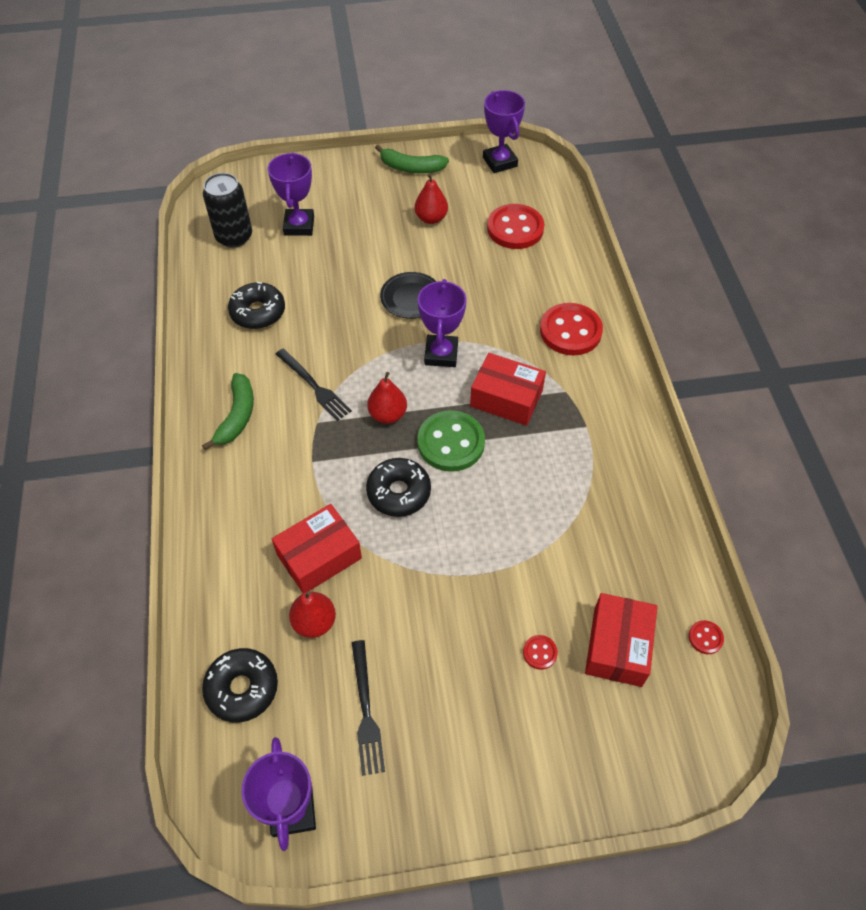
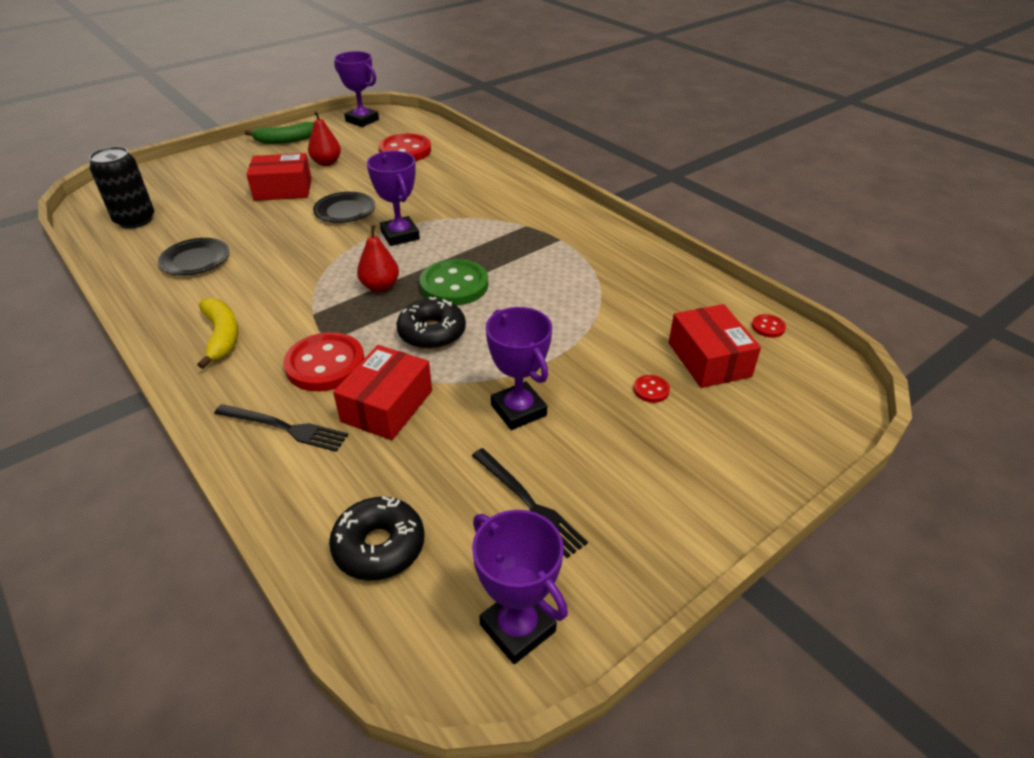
camera: 30 degrees left, 15 degrees down
(237, 416) = (221, 336): green banana -> yellow banana
(258, 312) = (195, 260): black donut -> black plate
(299, 226) = (201, 197): purple trophy -> purple trophy (518, 410)
(314, 386) = (291, 291): black fork -> black fork (284, 428)
(314, 622) = (420, 457): red pear -> none
(506, 398) = (480, 244): red box -> red box (283, 189)
(570, 331) = (499, 192): red button -> red button (325, 364)

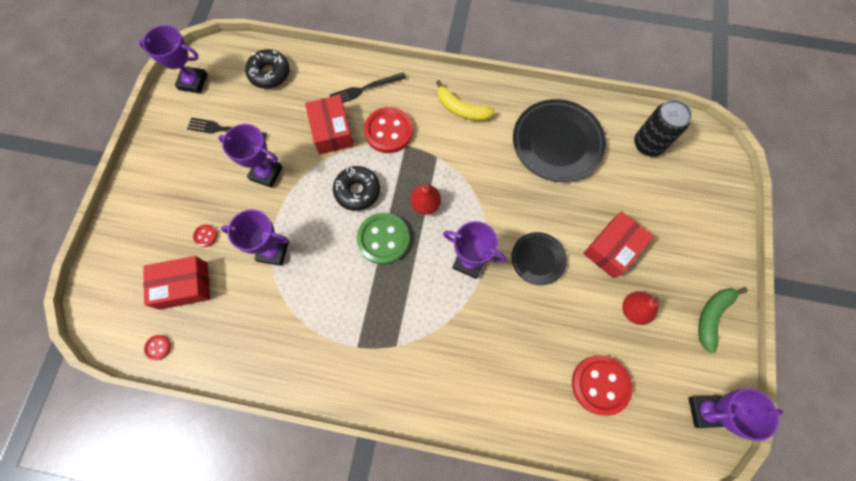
camera: 140 degrees right, 30 degrees up
(195, 260) = (557, 143): black plate -> black plate, size x1.82
(579, 335) = (273, 251): none -> purple trophy
(709, 359) = (184, 286): red box -> red box turned 45 degrees counterclockwise

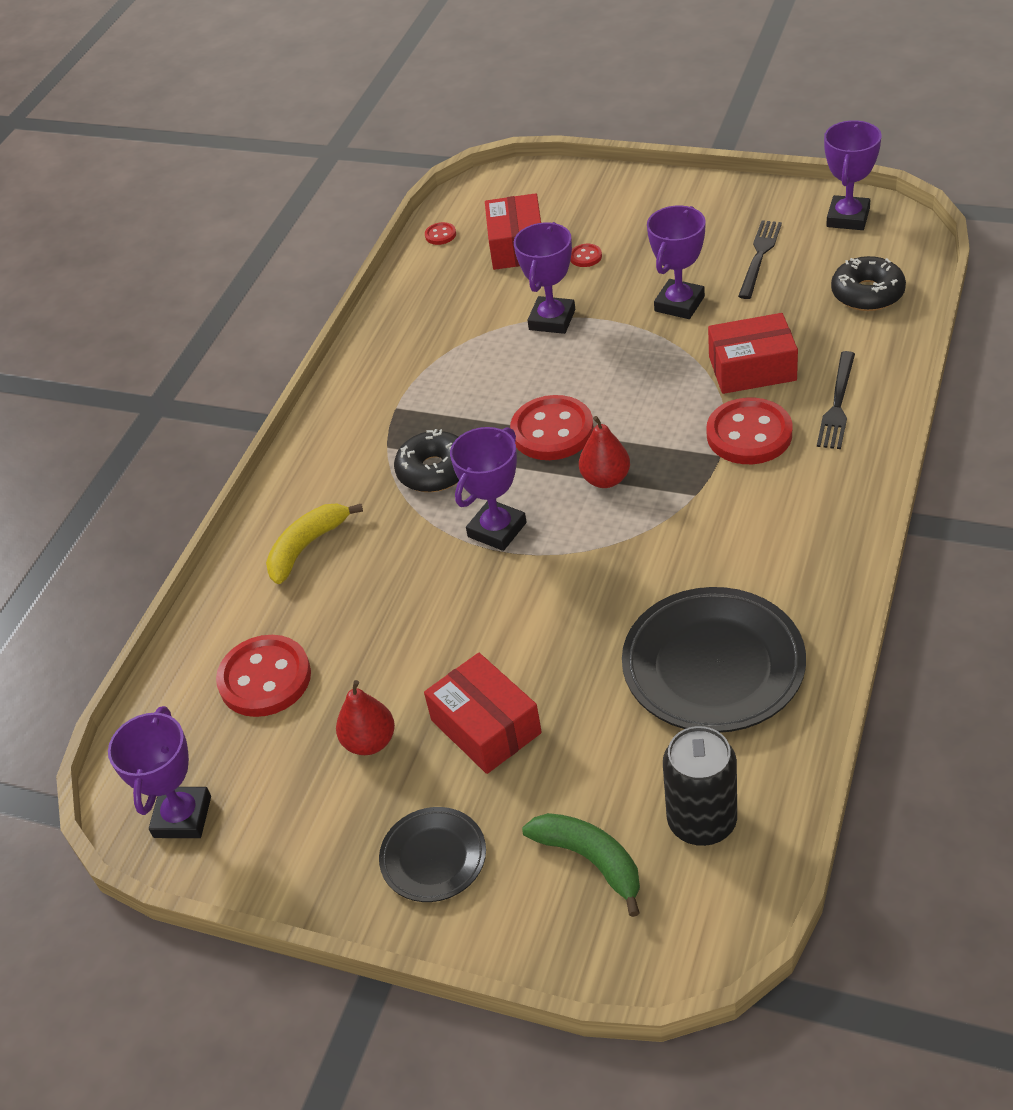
camera: 105 degrees right, 25 degrees down
(357, 191) = (638, 401): black donut -> black donut (434, 471)
(365, 89) = (837, 404): black fork -> black fork turned 150 degrees counterclockwise
(383, 239) = (552, 431): green button -> red button
(461, 109) = (794, 530): yellow banana -> yellow banana (307, 547)
(537, 259) = (485, 617): black plate -> black plate (433, 858)
(712, 316) = (330, 862): green banana -> green banana (590, 860)

